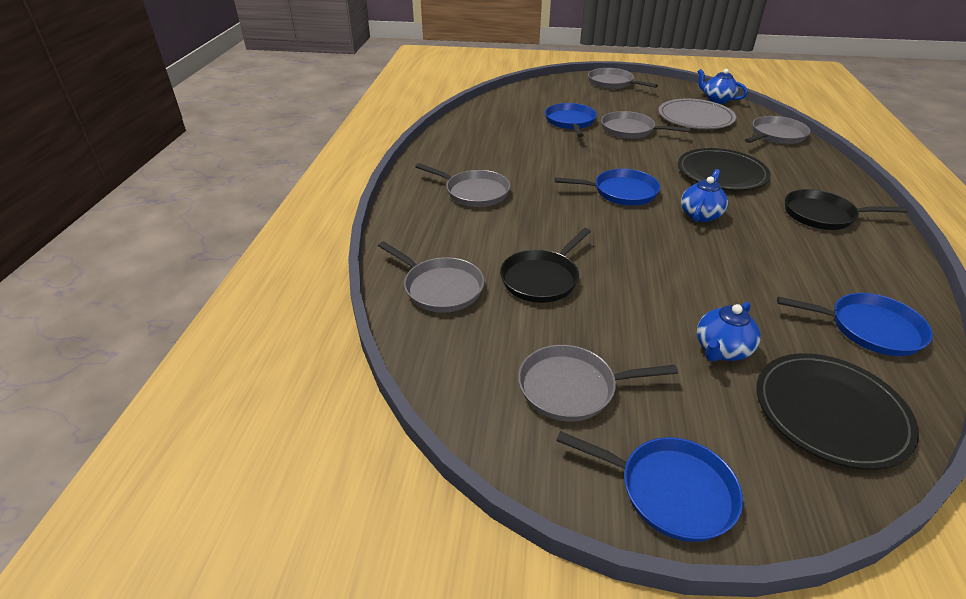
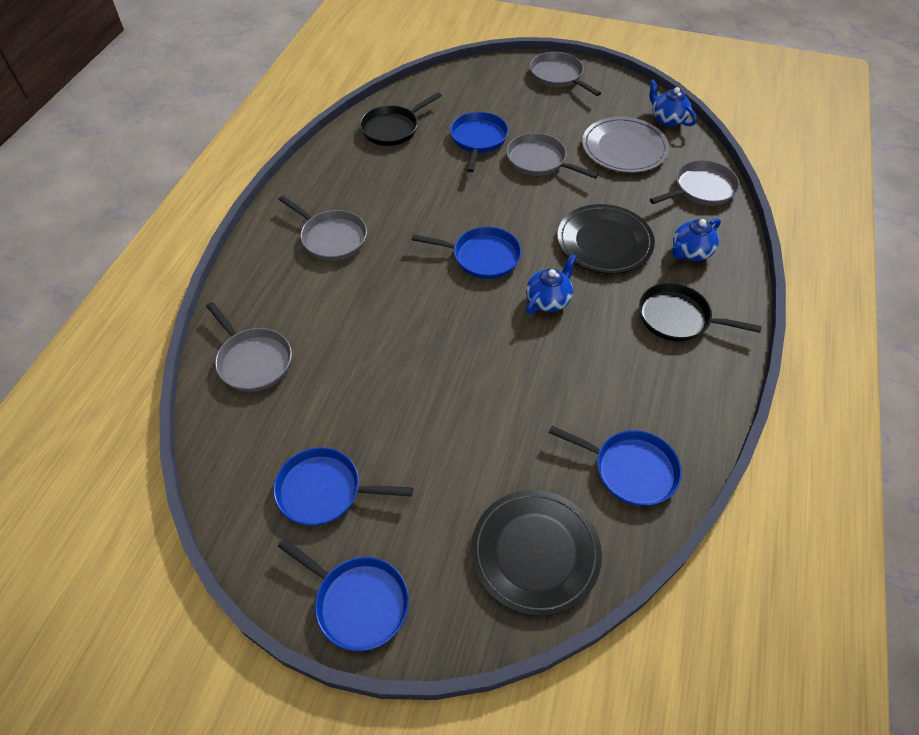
camera: 10 degrees right, 15 degrees up
(541, 279) = (350, 363): black pan -> black pan (392, 129)
(572, 388) = (324, 491): grey pan -> blue pan
(721, 350) = (476, 471): blue teapot -> blue teapot (690, 252)

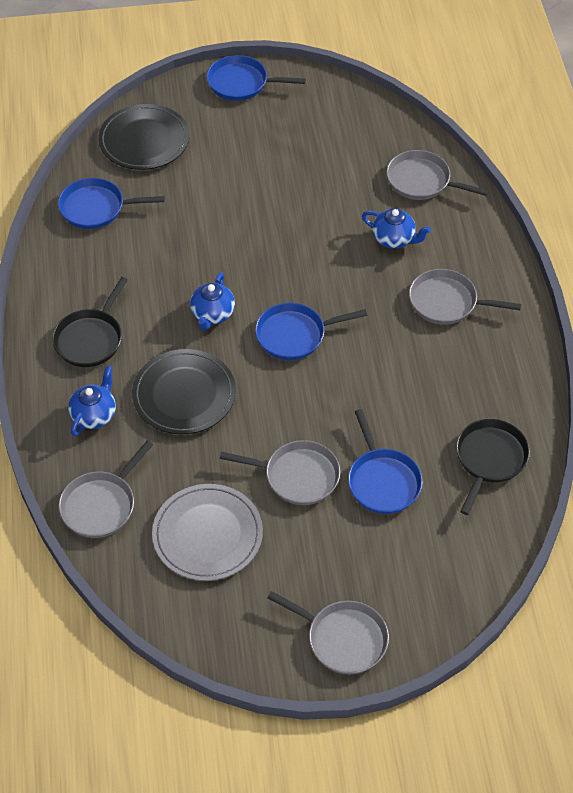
camera: 155 degrees right, 0 degrees up
(324, 491) = (303, 125): blue pan -> none
(667, 119) = (169, 609): blue teapot -> blue teapot (394, 239)
(677, 318) = (90, 339): black pan -> black pan turned 120 degrees clockwise

